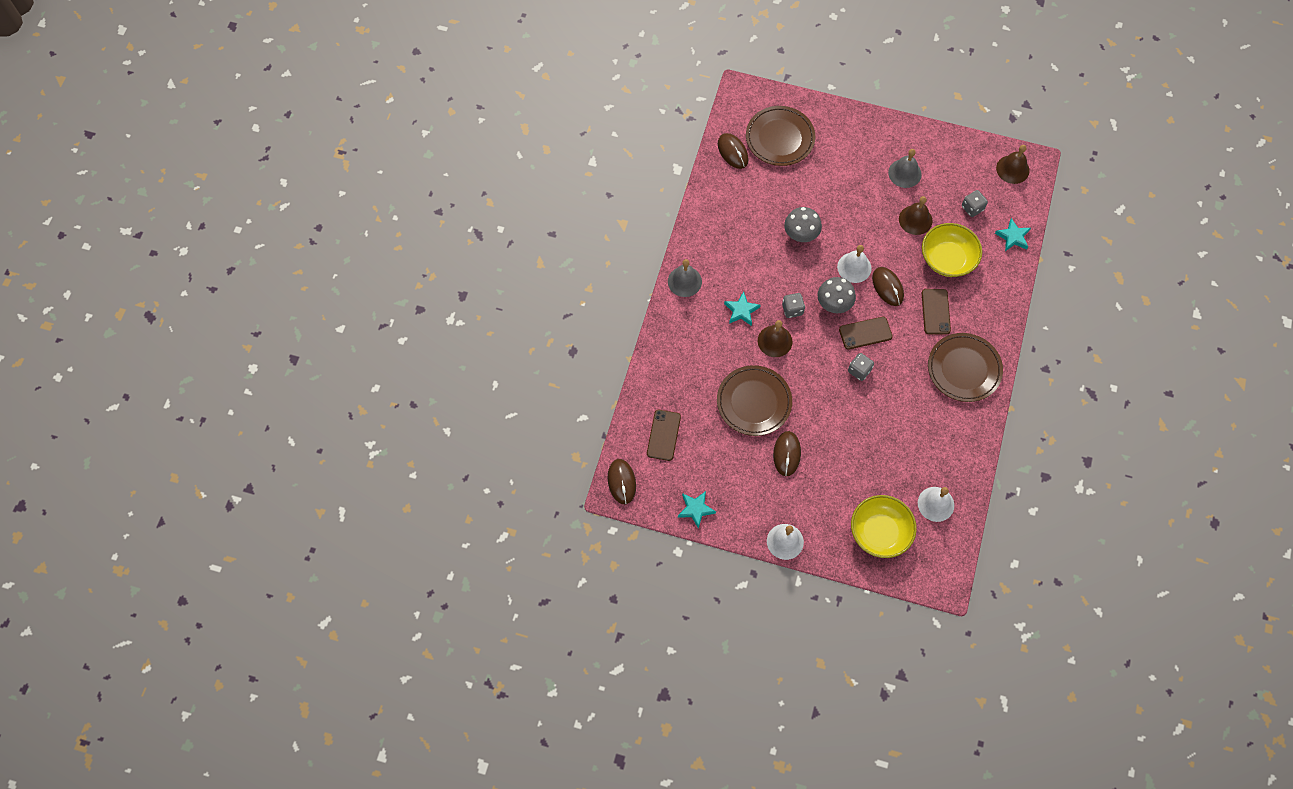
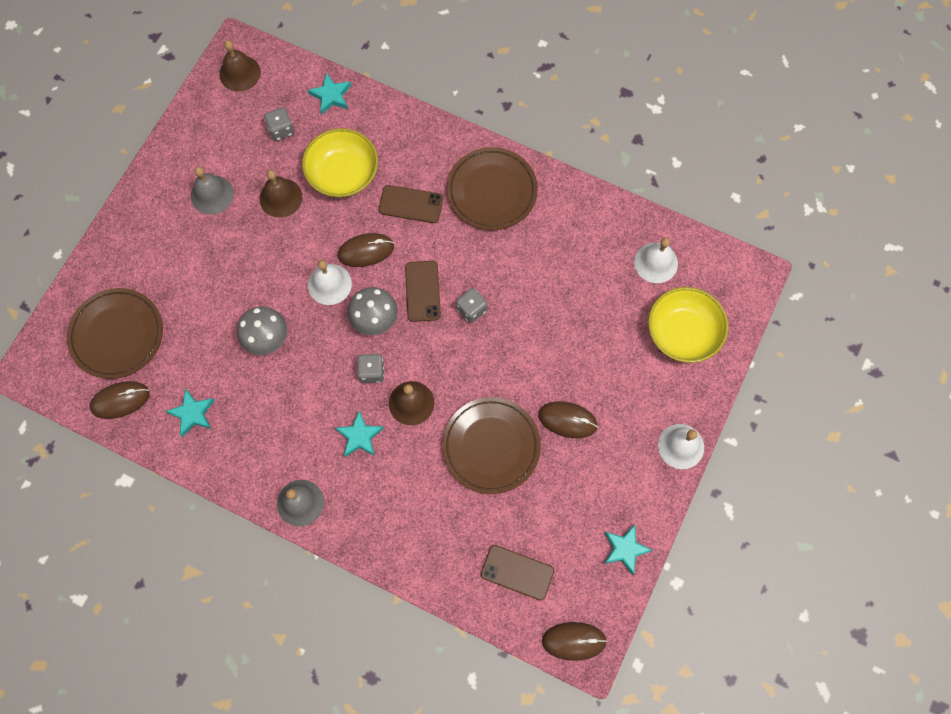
camera: 80 degrees left, 5 degrees up
(733, 199) = (192, 414): none -> turquoise star

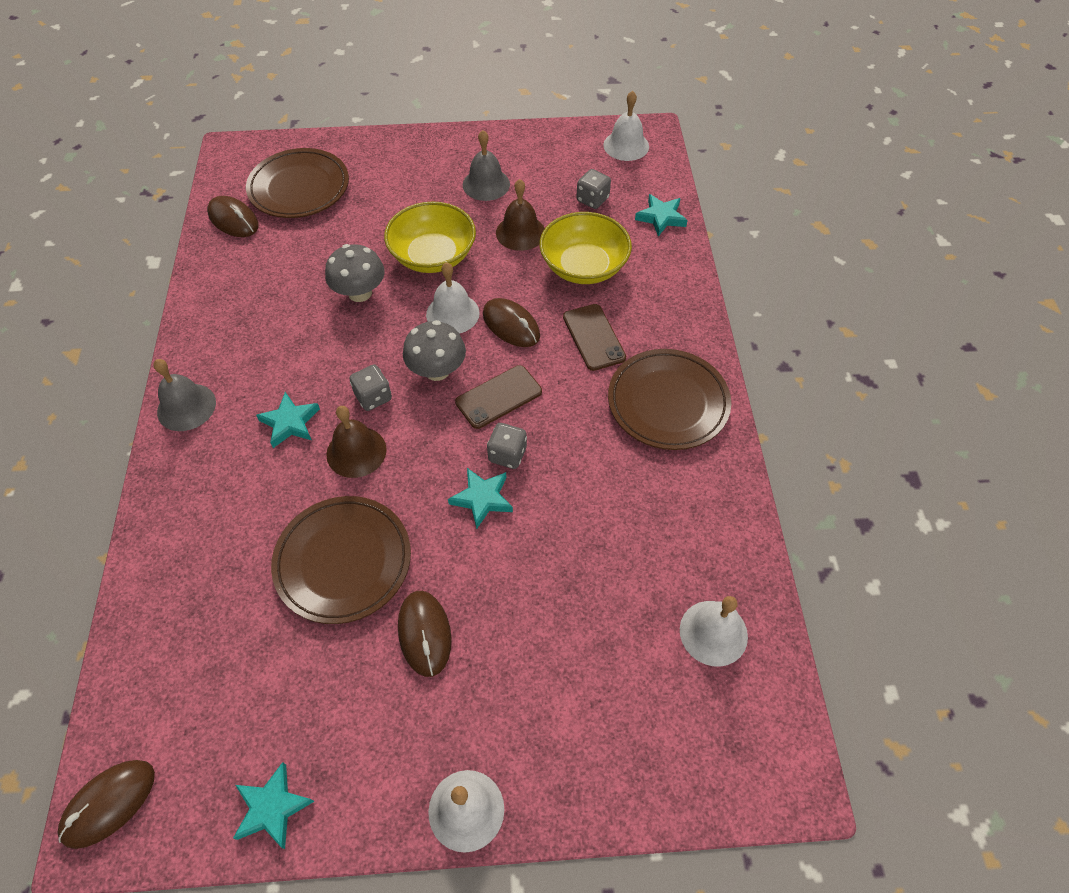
camera: 60 degrees right, 15 degrees down
(192, 414) = (246, 275): turquoise star -> turquoise star (482, 499)
(240, 73) = (626, 145): brown bell -> white bell
(517, 572) = (185, 677): brown phone -> none
(574, 641) = (109, 803): brown mouse -> brown mouse turned 75 degrees clockwise
(682, 333) = (637, 722): yellow bowl -> yellow bowl (433, 256)

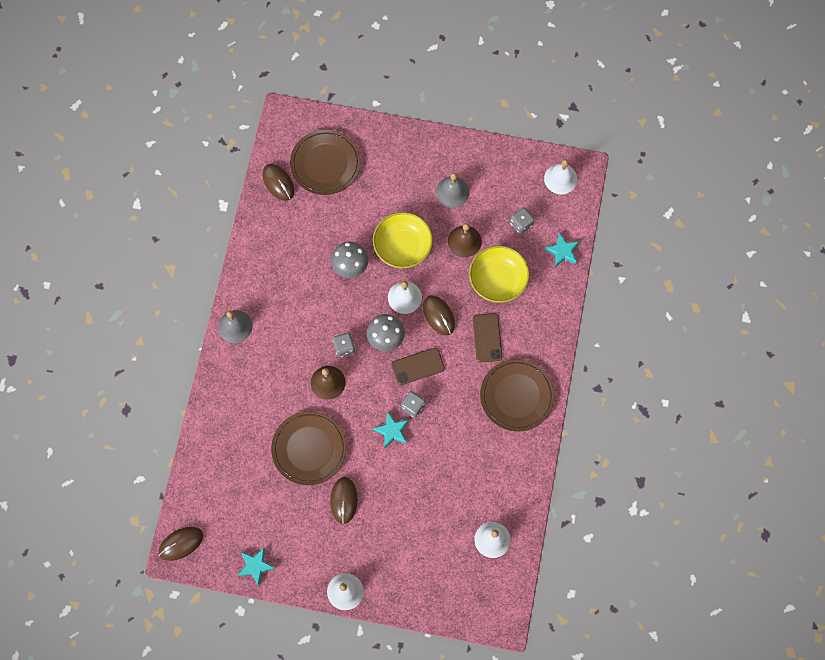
camera: 15 degrees right, 15 degrees up
(290, 422) = (293, 353): turquoise star -> none

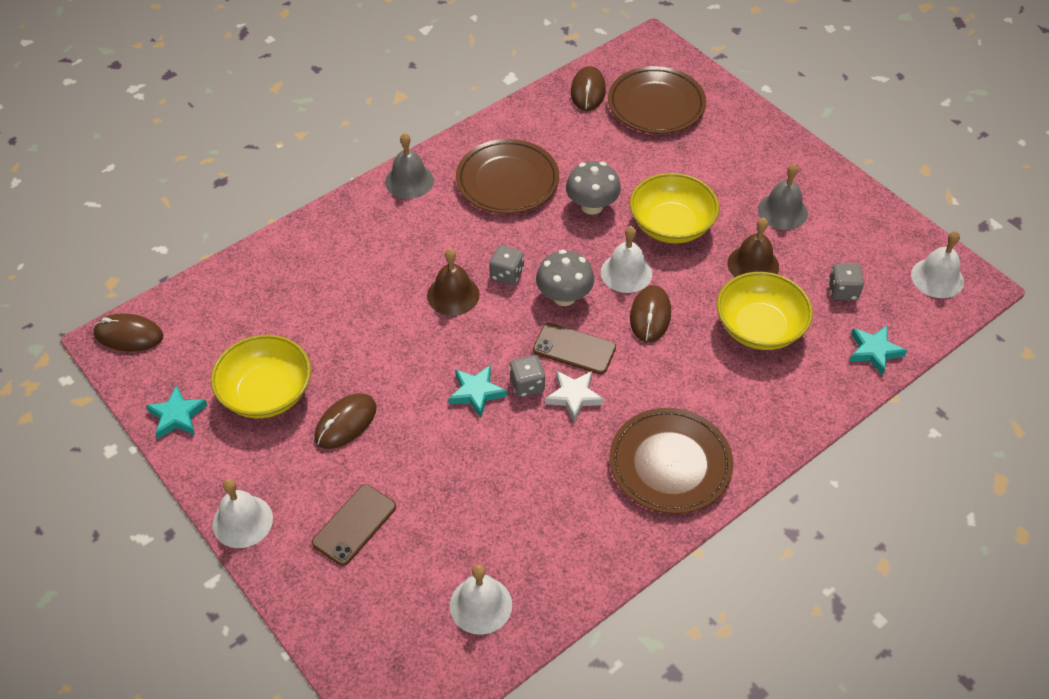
camera: 40 degrees right, 20 degrees down
(288, 517) = (266, 393): none -> yellow bowl
(309, 449) = (363, 344): brown plate -> brown plate (507, 181)
(441, 394) = (574, 396): none -> white star
(487, 338) = (690, 377): brown phone -> brown phone (354, 525)

